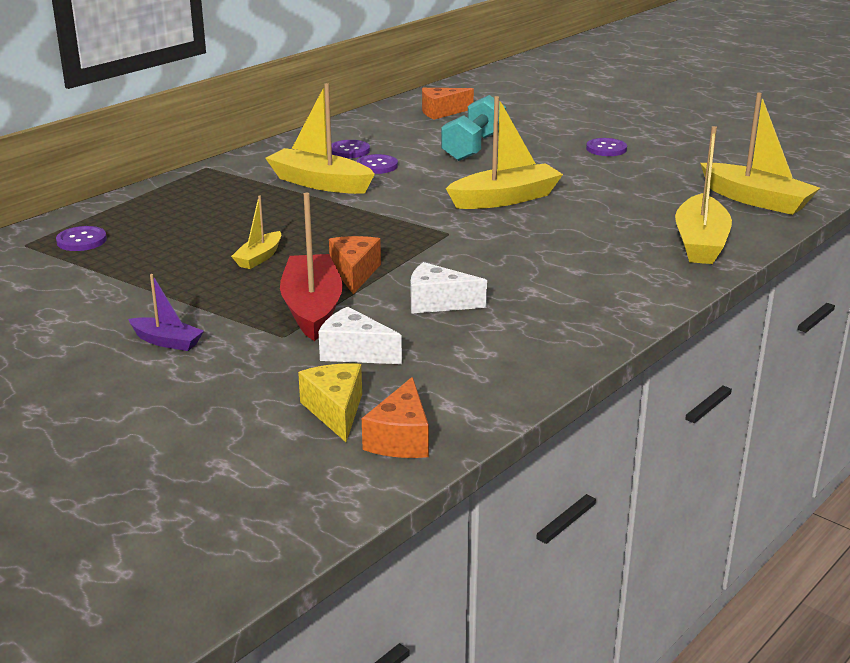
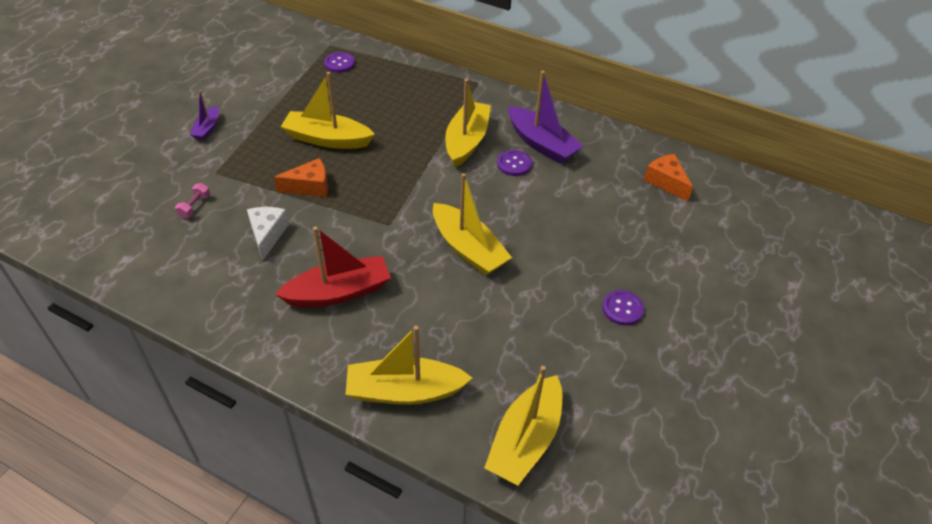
camera: 75 degrees right, 20 degrees up
(259, 258) = (327, 139): yellow boat -> yellow boat, size x1.88
(312, 308) = (254, 177): red boat -> red boat (339, 292)
(335, 411) = (123, 211): yellow cheese -> none
(349, 151) = (541, 144): purple button -> purple boat
(354, 352) = (194, 206): white cheese -> pink dumbbell
(400, 438) = (89, 244): orange cheese -> none
(473, 147) = (583, 215): turquoise dumbbell -> none

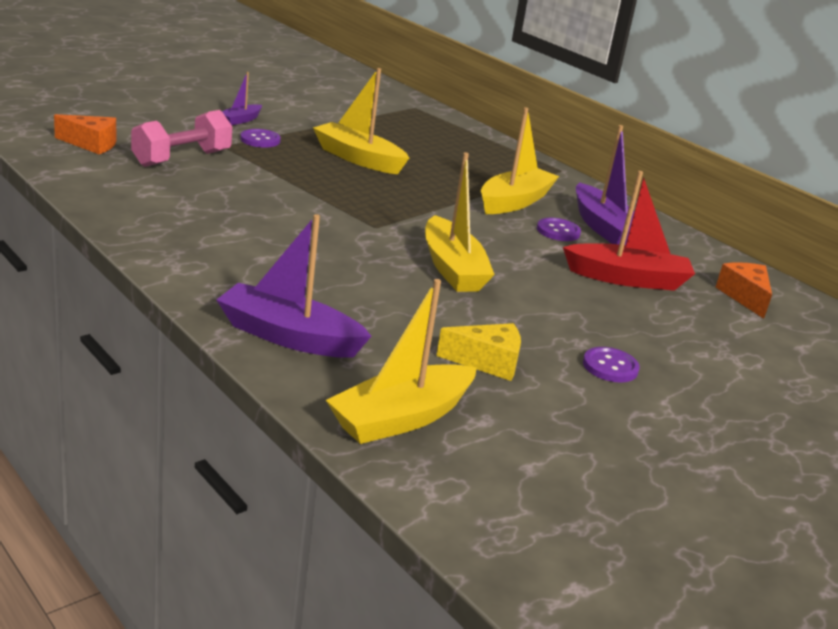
camera: 20 degrees right, 20 degrees down
(194, 206) = (182, 159): pink dumbbell -> pink dumbbell, size x2.21
(267, 235) = (238, 195): white cheese -> none
(309, 187) = (311, 180): orange cheese -> orange cheese (91, 144)
(339, 63) = (415, 120): purple button -> purple button (260, 140)
(339, 292) = (278, 251): red boat -> red boat (627, 279)
(404, 391) = (289, 336): yellow boat -> purple boat
(546, 347) = (487, 362): none -> yellow cheese

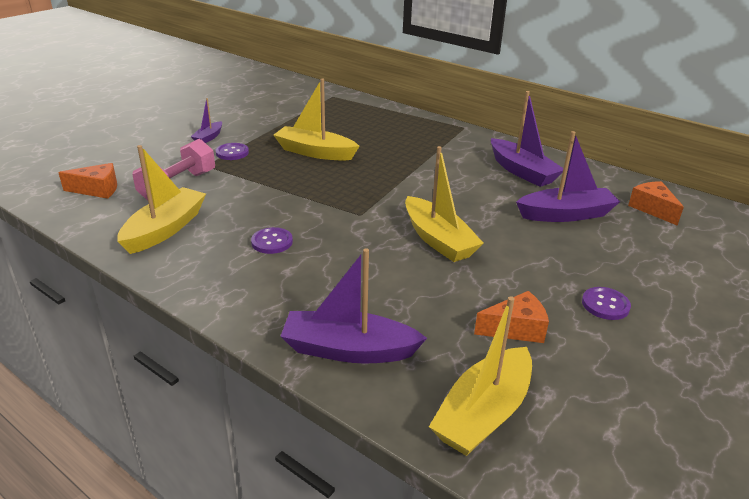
camera: 10 degrees left, 5 degrees up
(487, 362) = (515, 329): yellow cheese -> orange cheese
(514, 202) = (447, 164): yellow boat -> yellow boat (165, 229)
(558, 231) = (493, 183): purple button -> purple button (272, 242)
(627, 279) = (566, 214): red boat -> purple boat

